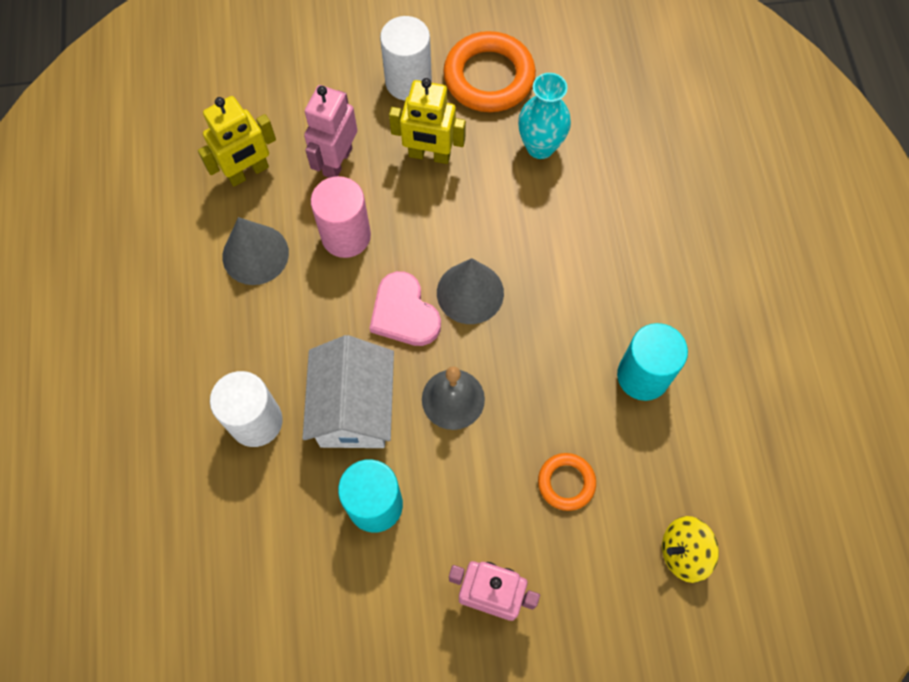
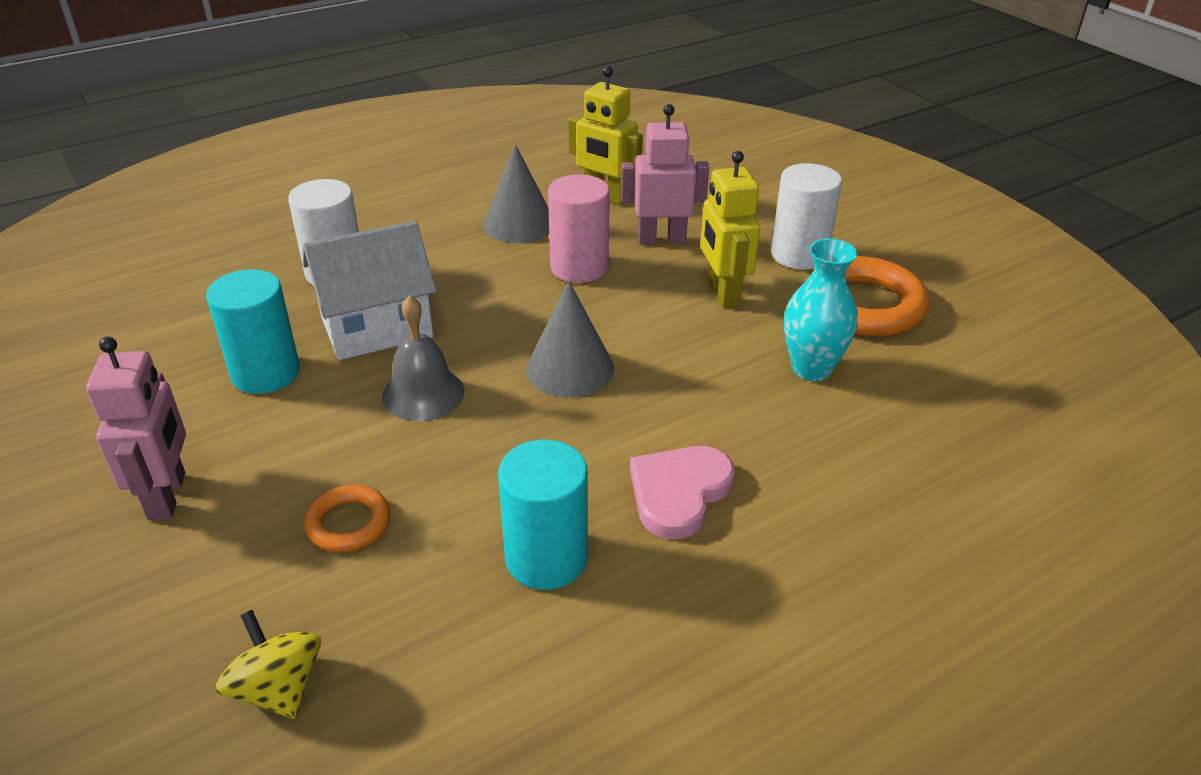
camera: 65 degrees right, 30 degrees down
(404, 313) = (512, 329): pink heart -> pink heart (679, 493)

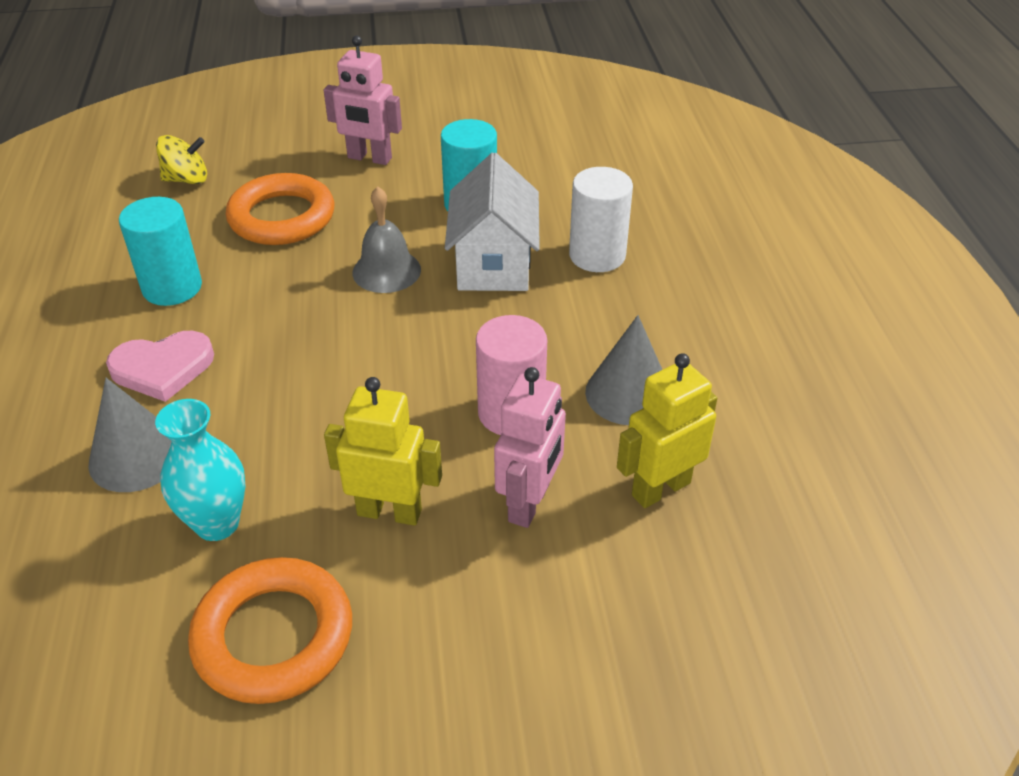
camera: 115 degrees right, 5 degrees up
(348, 523) = (282, 217): orange ring -> orange ring, size x1.86
(570, 368) = (353, 356): grey cone -> grey cone (136, 456)
(679, 493) = (162, 368): pink heart -> pink heart turned 105 degrees clockwise
(799, 255) = (415, 628): white cylinder -> none

